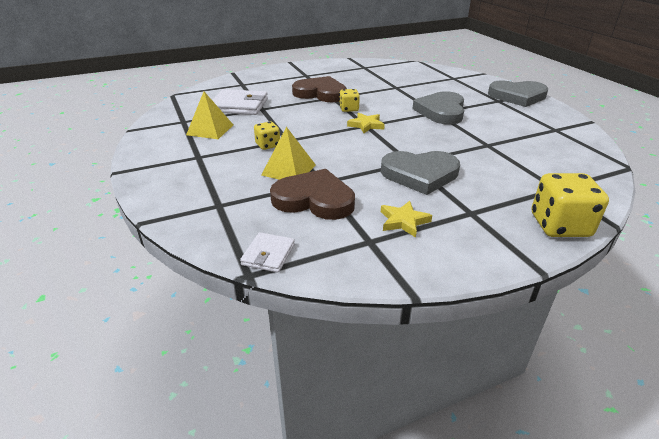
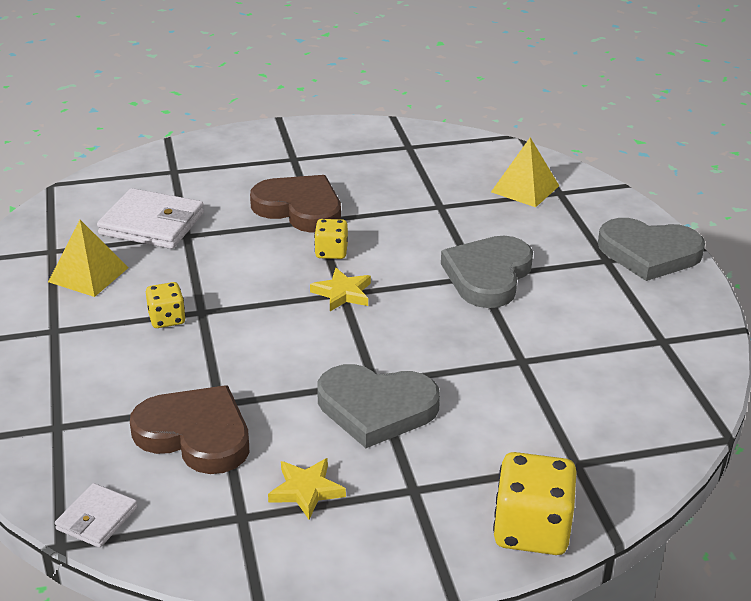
camera: 10 degrees right, 0 degrees up
(288, 170) = (180, 373): yellow pyramid -> yellow pyramid (525, 188)

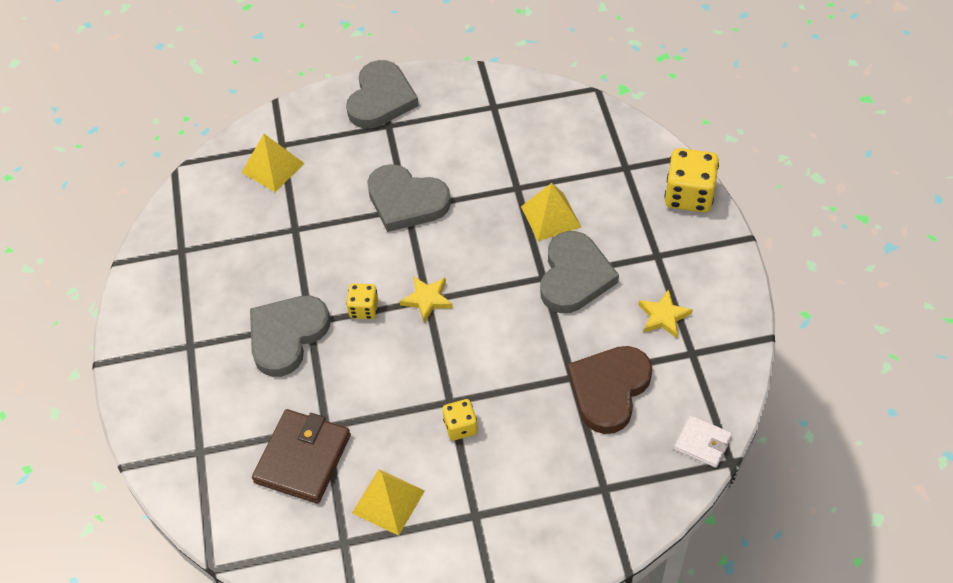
camera: 85 degrees left, 20 degrees up
(152, 224) = (303, 458): white wallet -> brown wallet
(299, 208) = (287, 336): brown heart -> grey heart
(475, 389) = (550, 216): none -> yellow pyramid

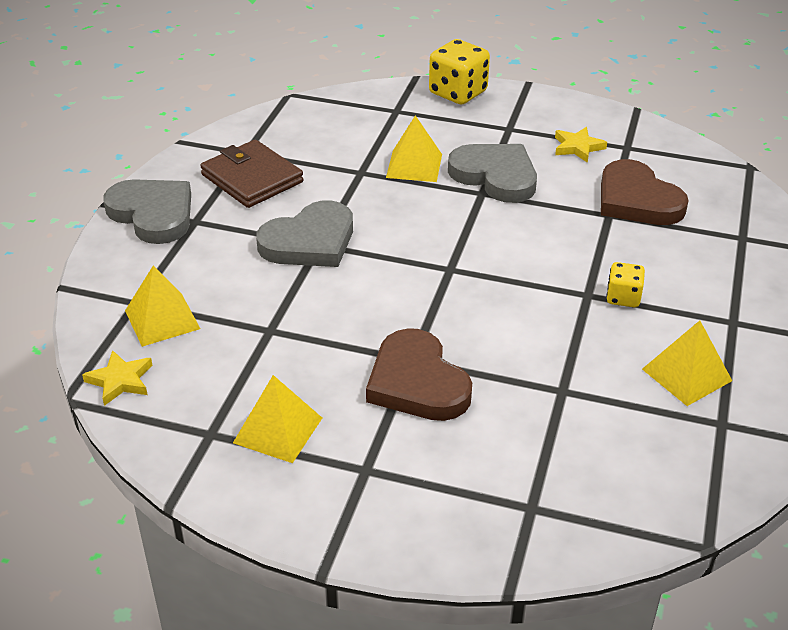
camera: 65 degrees left, 15 degrees down
(202, 282) = (278, 430): none -> yellow pyramid
(287, 336) = (417, 382): grey heart -> brown heart
(303, 458) = (595, 421): brown wallet -> brown wallet (252, 178)
(364, 309) = (426, 314): yellow dice -> none
(427, 299) = (450, 269): yellow star -> yellow star (120, 381)
(702, 443) = (723, 173): white wallet -> none

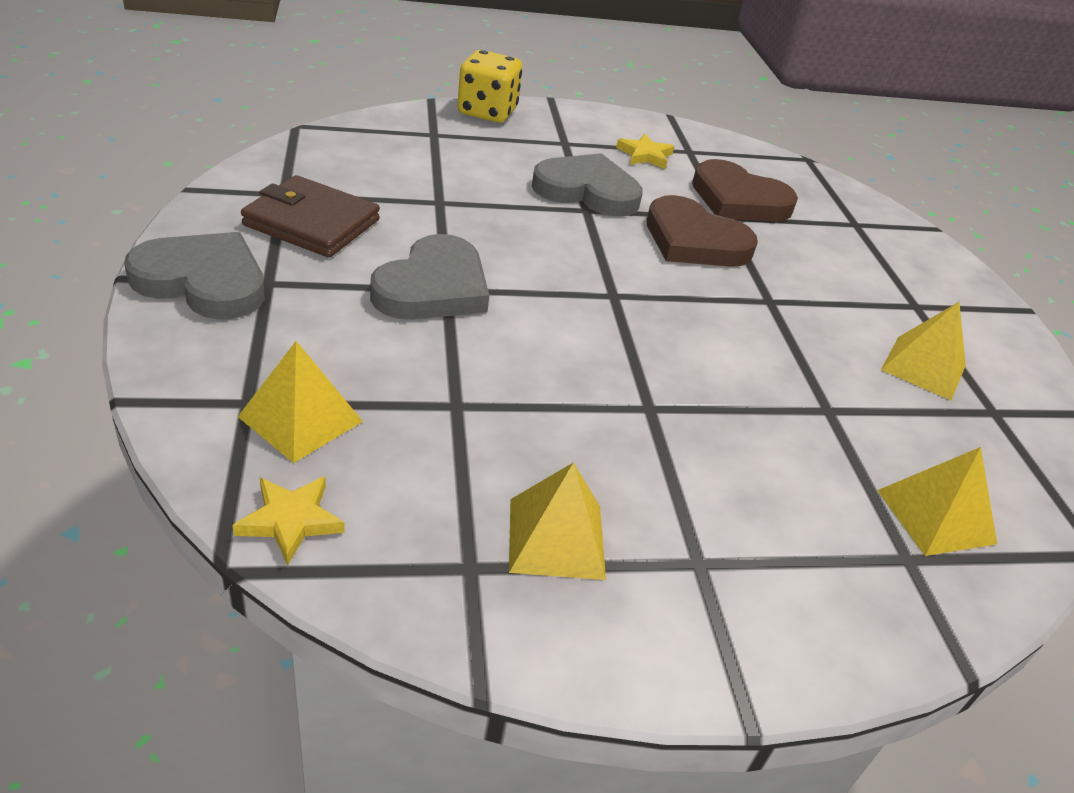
camera: 30 degrees left, 0 degrees up
(414, 166) = (494, 189): yellow pyramid -> yellow pyramid (936, 516)
(417, 382) = (676, 434): brown heart -> brown heart (694, 241)
(623, 298) = (804, 298): yellow dice -> none

